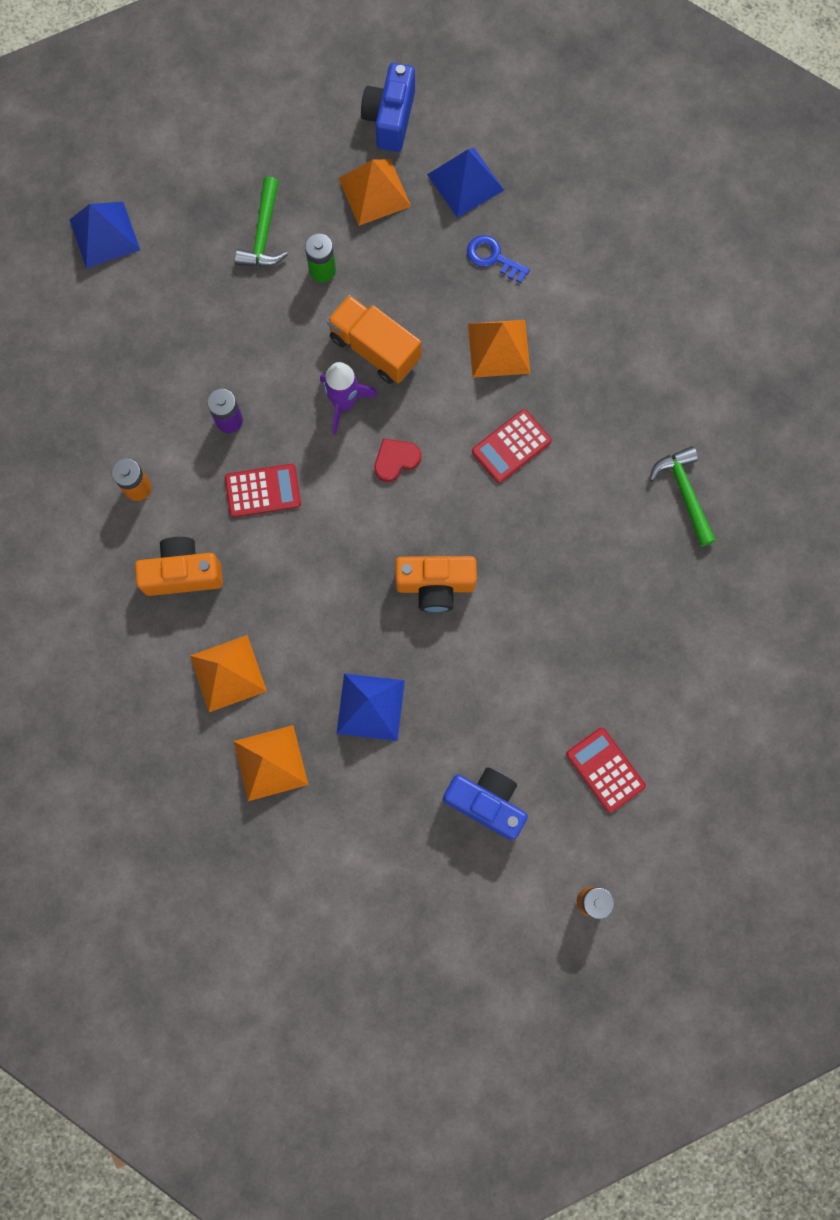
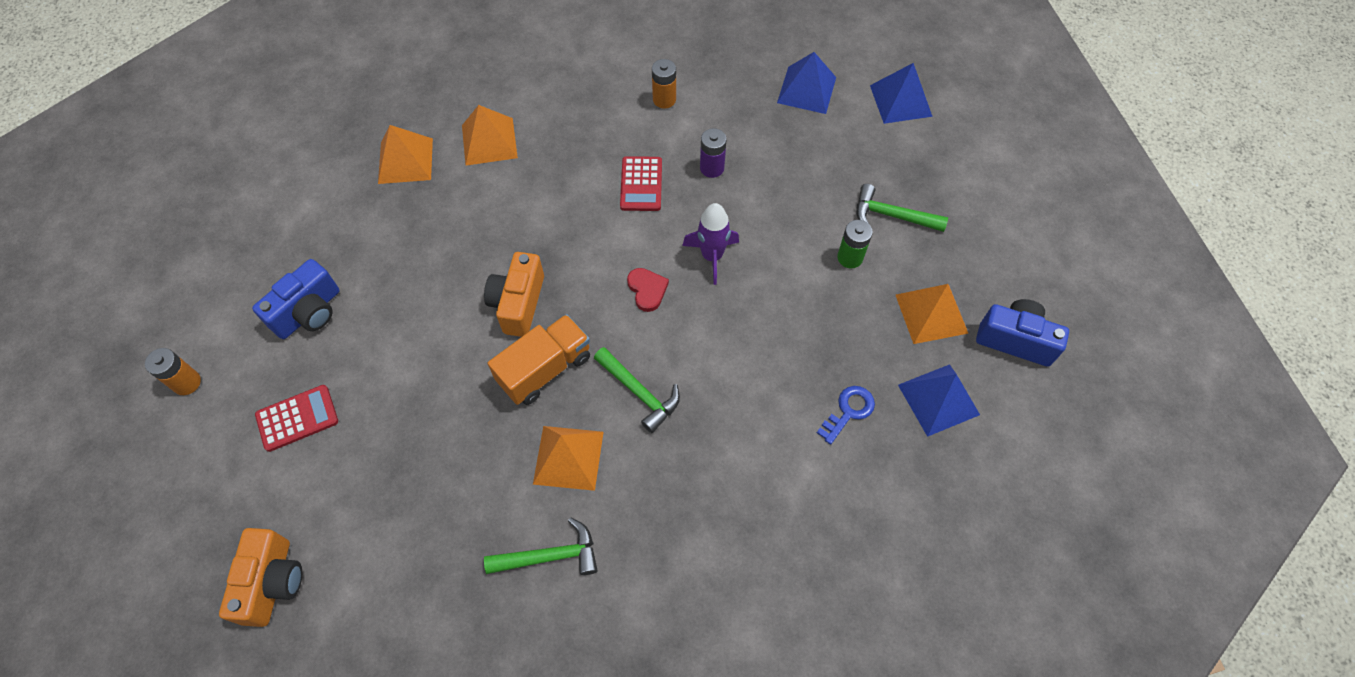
camera: 100 degrees right, 15 degrees down
(183, 573) = (582, 121): orange camera -> orange camera (273, 582)
(370, 707) = (425, 237): blue pyramid -> blue pyramid (806, 90)
(375, 348) = (762, 289): orange truck -> orange truck (545, 369)
(498, 348) = (746, 399): orange pyramid -> orange pyramid (568, 457)
(511, 446) = (639, 392): red calculator -> green hammer

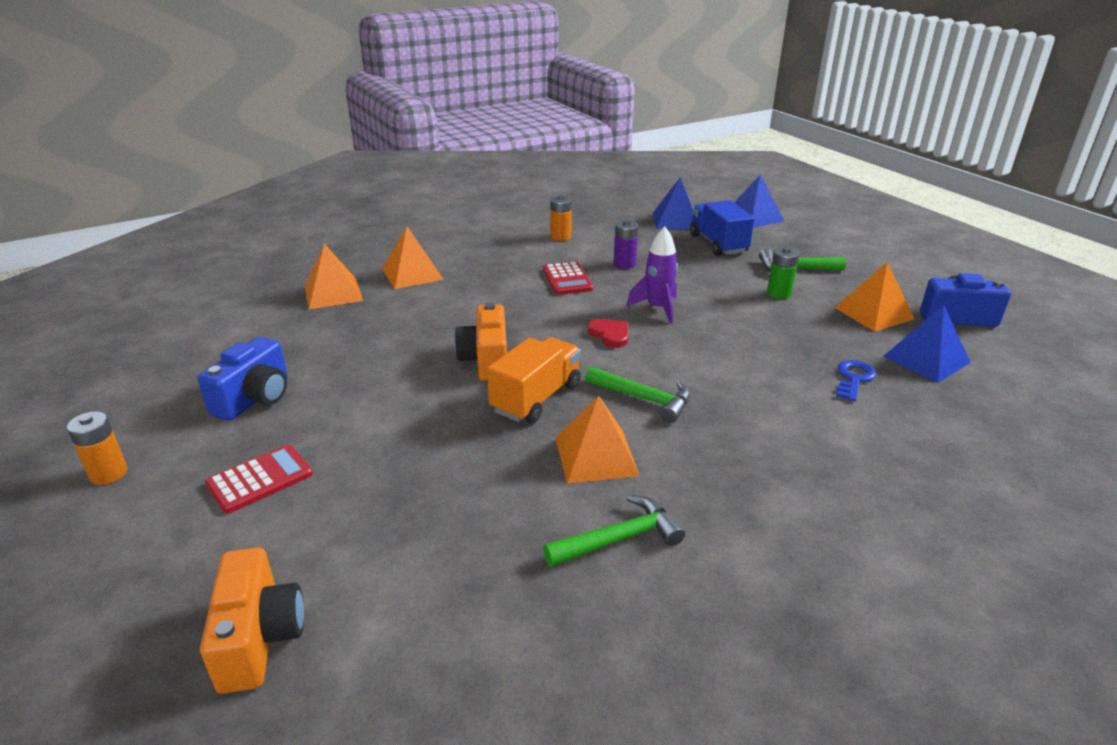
camera: 15 degrees left, 30 degrees down
(831, 149) = (718, 244): none -> blue truck

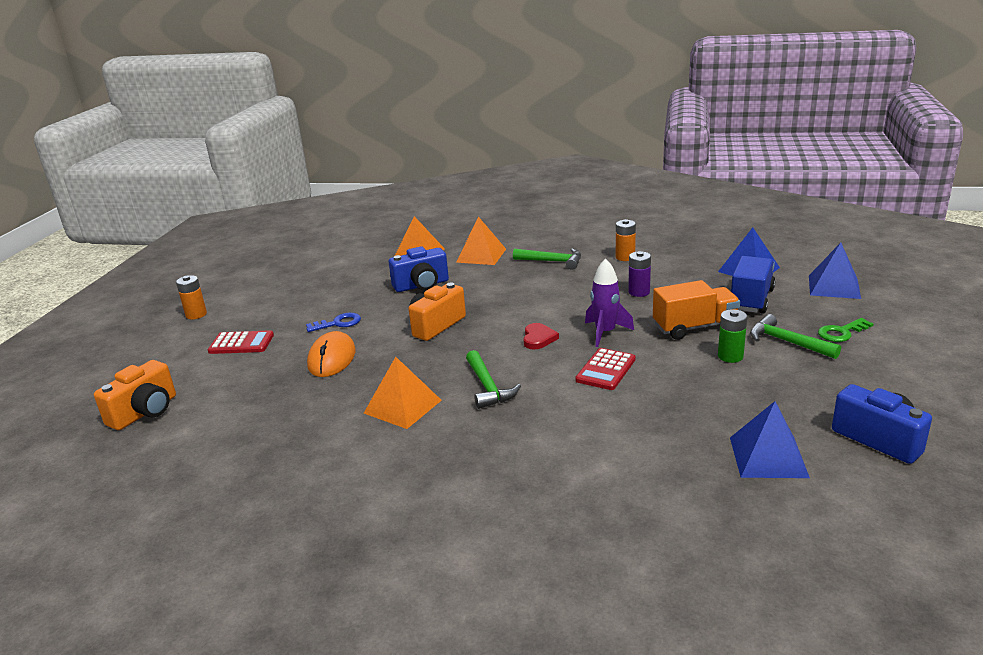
camera: 45 degrees right, 5 degrees down
(255, 398) = (296, 302): blue camera -> blue camera (421, 285)
(424, 443) = (332, 358): none -> orange mouse
(536, 398) = (426, 359): orange truck -> orange truck (694, 327)
(567, 279) = (575, 290): red calculator -> red calculator (605, 370)
(619, 539) = (339, 454): green hammer -> green hammer (552, 261)
(814, 250) = (841, 332): none -> green key
(853, 379) = (668, 441): blue key -> blue key (338, 323)
(874, 313) = (793, 403): orange pyramid -> none

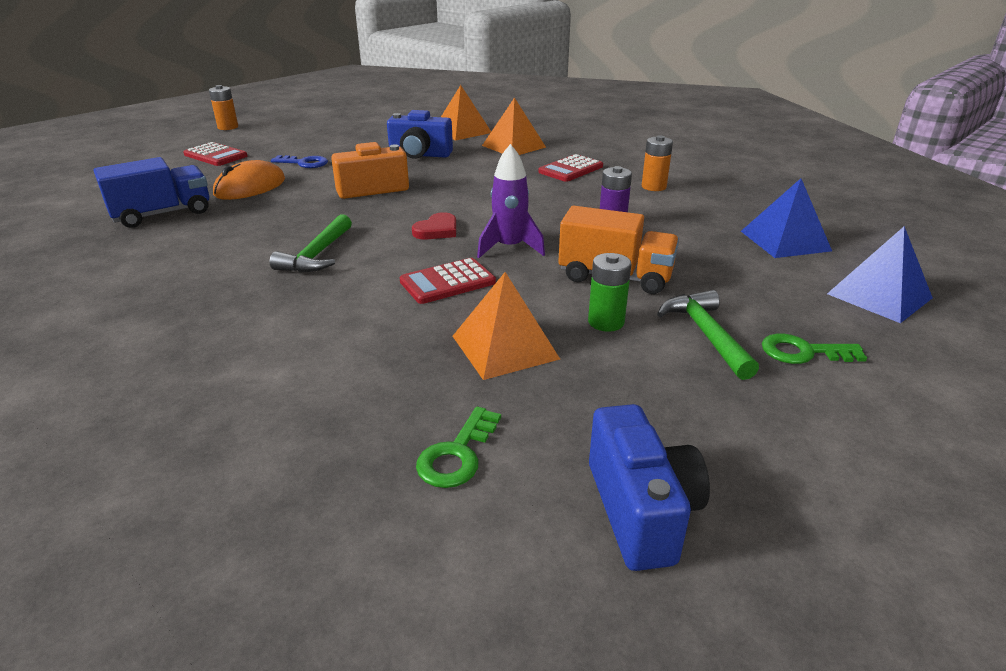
camera: 30 degrees right, 5 degrees up
(145, 412) = (73, 180): orange camera -> none
(402, 406) = (225, 243): orange pyramid -> orange pyramid (505, 347)
(552, 261) = (571, 169): green hammer -> red calculator
(751, 300) = (735, 272): blue truck -> blue truck (162, 214)
(768, 457) = (457, 454): blue pyramid -> green key

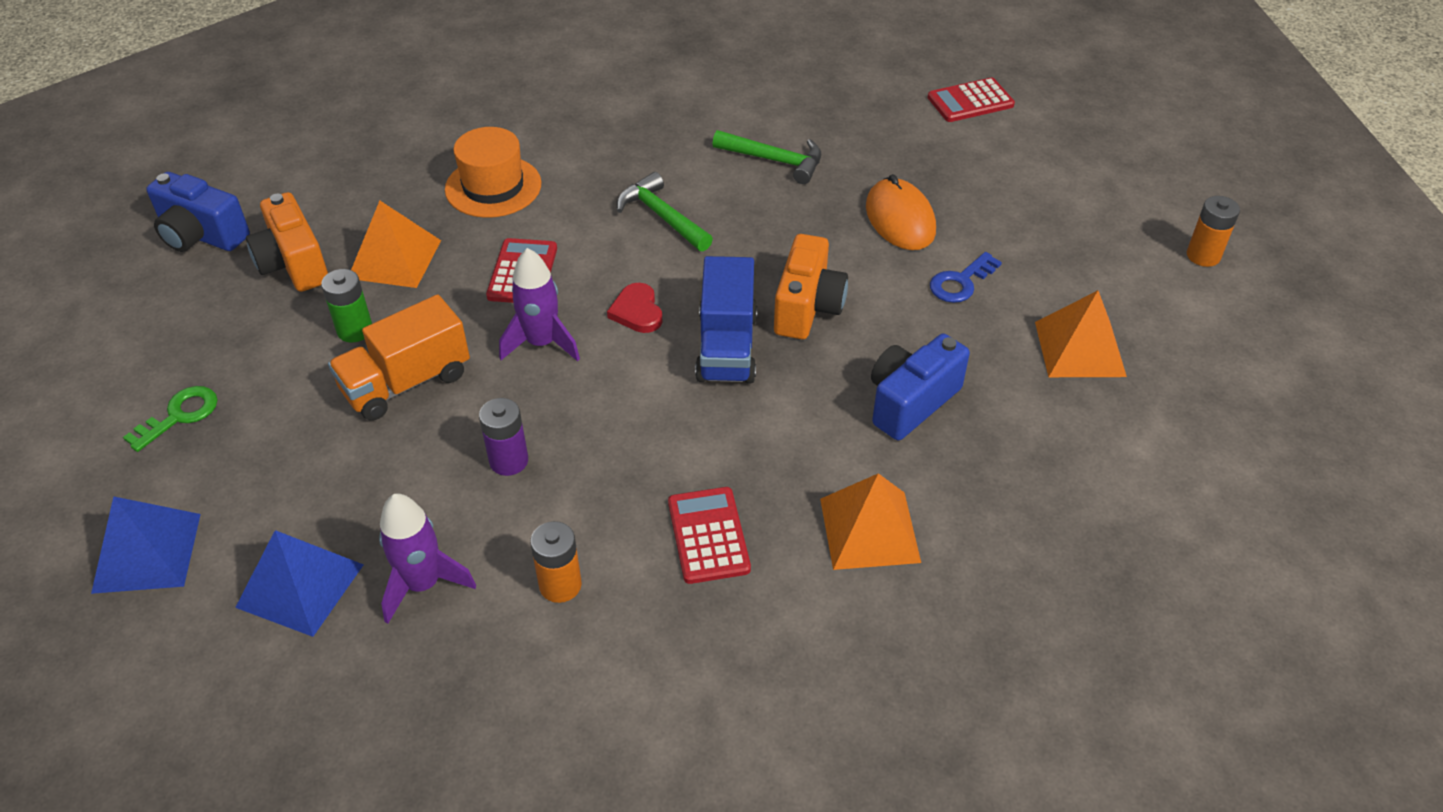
camera: 125 degrees right, 15 degrees up
(162, 214) = (863, 149): blue truck -> blue truck (726, 347)
(215, 155) = (1055, 218): red calculator -> red calculator (970, 101)
(343, 345) = (493, 187): none -> orange hat
(457, 454) = (326, 192): green key -> none
(462, 131) = (1005, 506): orange pyramid -> orange pyramid (1080, 348)
(585, 403) = (294, 264): none -> orange camera
(706, 334) = (268, 376): green hammer -> green hammer (774, 160)
(717, 213) = (423, 584): none -> purple rocket

